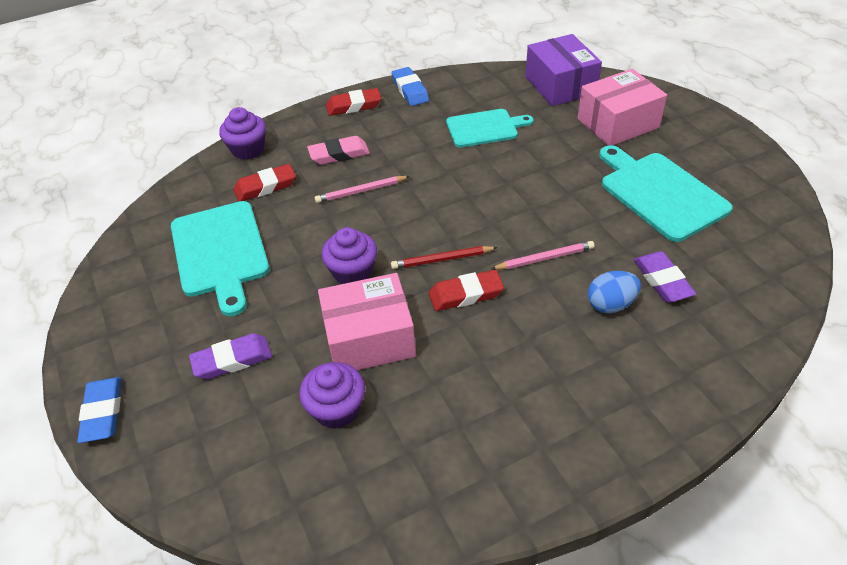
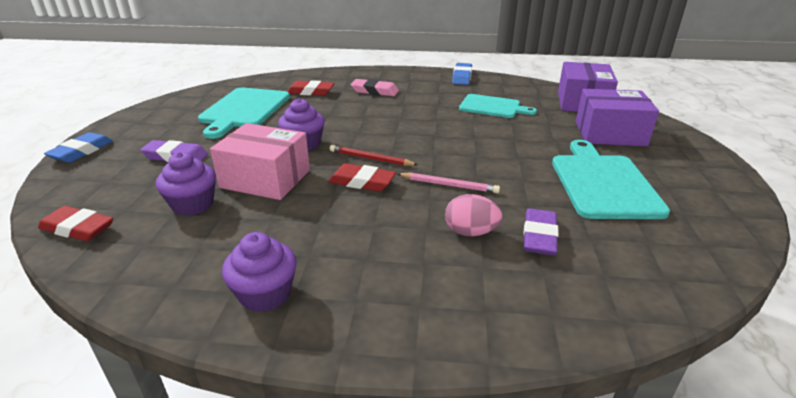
camera: 30 degrees right, 15 degrees down
(248, 149) = (324, 75): purple cupcake -> purple cupcake (265, 294)
(353, 106) = (414, 74): red eraser -> red eraser (77, 228)
(361, 191) = (364, 110): pink pencil -> none
(610, 304) = (470, 232): blue egg -> pink egg
(617, 123) = (610, 133): pink box -> purple box

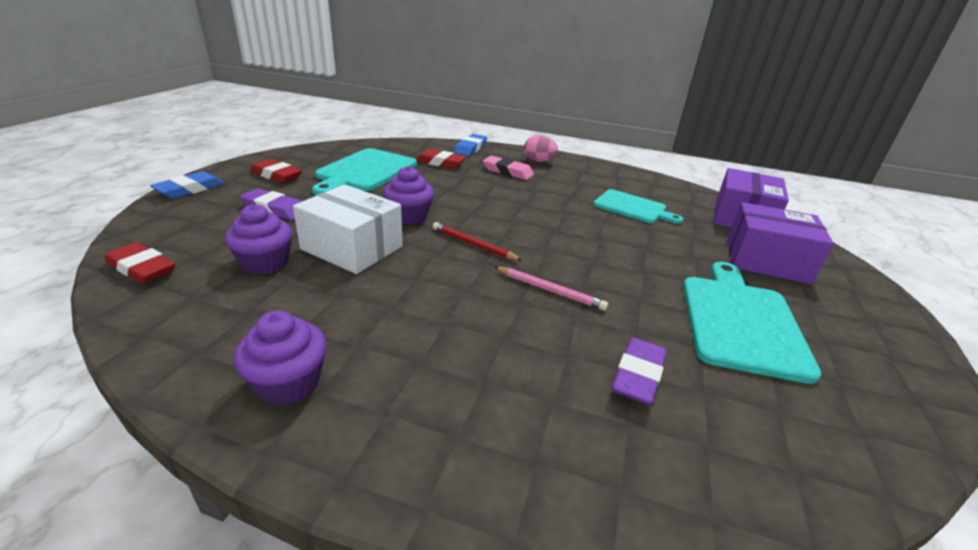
camera: 10 degrees right, 0 degrees up
(265, 179) = (352, 248): pink box -> white box
(362, 182) = (453, 269): red eraser -> red eraser (276, 175)
(462, 77) = (609, 170): blue eraser -> blue eraser (470, 148)
(470, 232) = (554, 353): pink egg -> pink egg (538, 161)

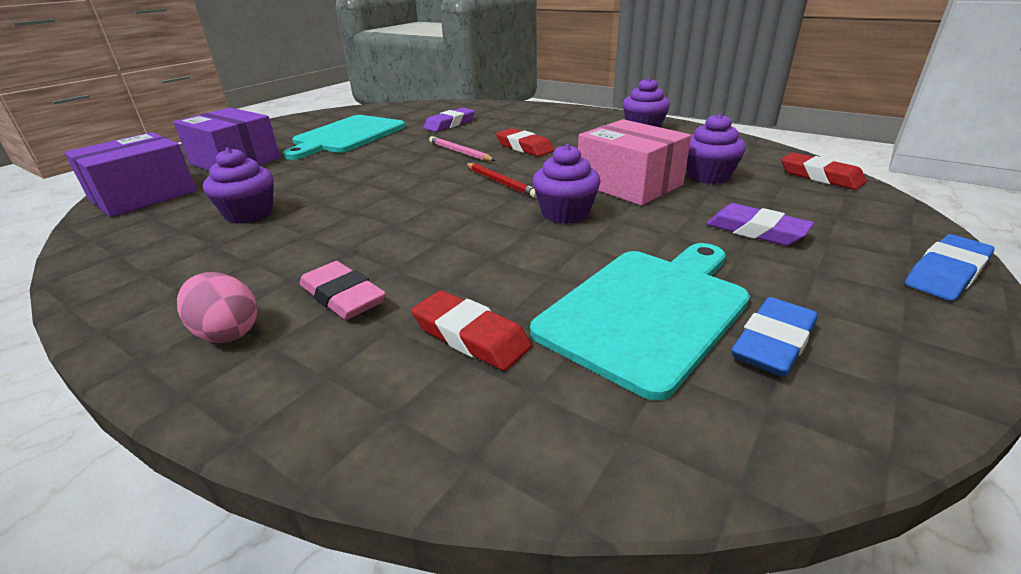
camera: 160 degrees left, 0 degrees up
(276, 175) = (830, 306): red eraser -> red eraser (524, 147)
(352, 248) = (629, 184): white box -> pink box
(470, 148) = (344, 410): blue eraser -> blue eraser (773, 343)
(633, 207) = (249, 213): turquoise cutting board -> purple cupcake

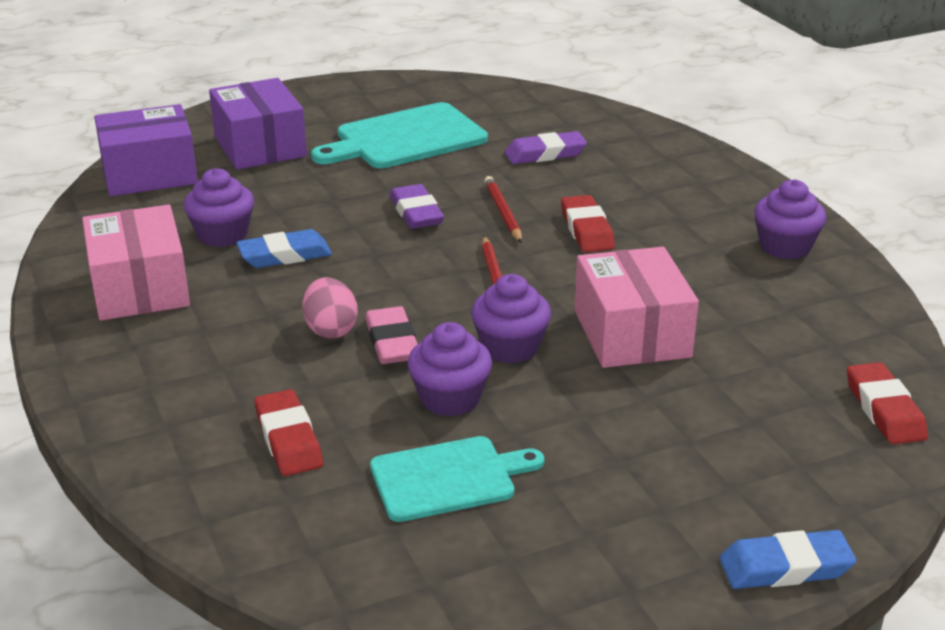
camera: 30 degrees right, 0 degrees up
(194, 269) = (140, 288): none -> pink box
(227, 332) = (127, 362): pink egg -> pink egg (331, 330)
(342, 297) = (228, 363): pink eraser -> pink eraser (392, 342)
(459, 152) = (503, 212): pink pencil -> red pencil
(647, 311) = (448, 478): turquoise cutting board -> turquoise cutting board, size x0.66
(708, 176) = (743, 356): purple cupcake -> purple cupcake (450, 398)
(756, 231) = (674, 446): purple eraser -> purple eraser (416, 213)
(773, 343) = (509, 547): blue eraser -> blue eraser (285, 255)

